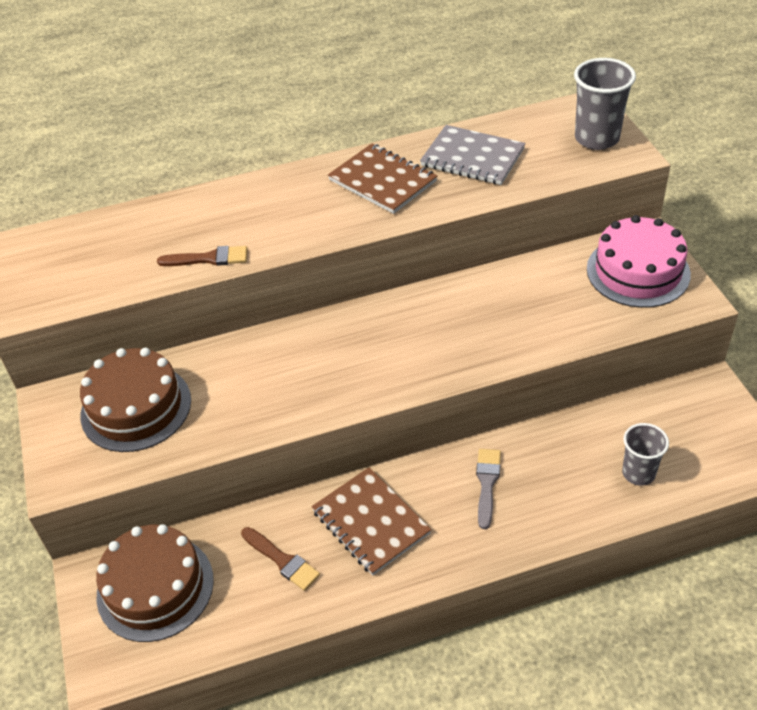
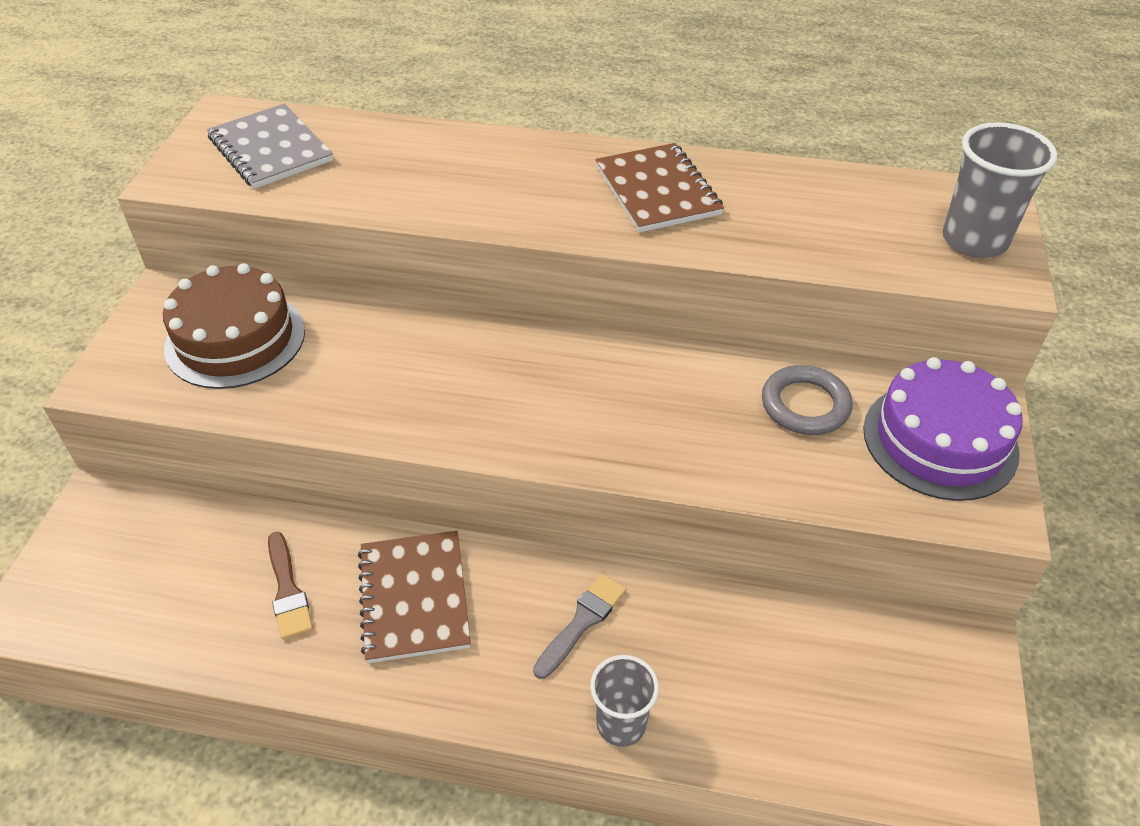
camera: 25 degrees right, 0 degrees up
(155, 587) = (143, 550): brown cake -> none
(209, 258) = (394, 201): brown brush -> none
(472, 157) = (789, 204): grey notebook -> grey notebook (270, 149)
(548, 284) = (805, 405): none -> grey ring
(638, 271) = (940, 440): pink cake -> purple cake
(638, 473) = (786, 710): grey cup -> grey cup (621, 724)

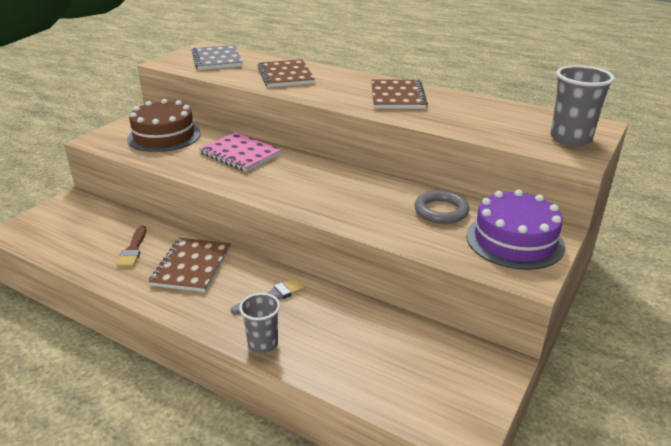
camera: 20 degrees right, 15 degrees down
(406, 352) = (240, 154): none -> pink notebook
(430, 172) = (285, 75): none -> brown notebook

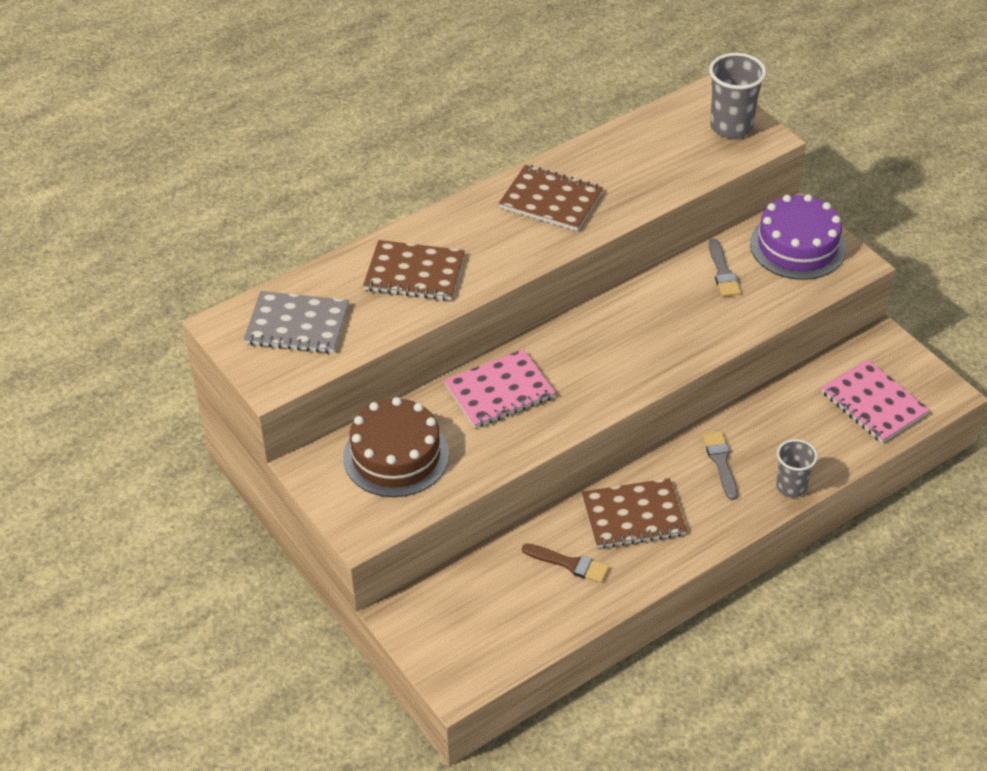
camera: 65 degrees left, 15 degrees up
(192, 266) = (633, 516): brown notebook -> brown notebook turned 45 degrees counterclockwise
(406, 377) = (874, 403): none -> pink notebook
(441, 211) = (723, 272): grey ring -> grey brush

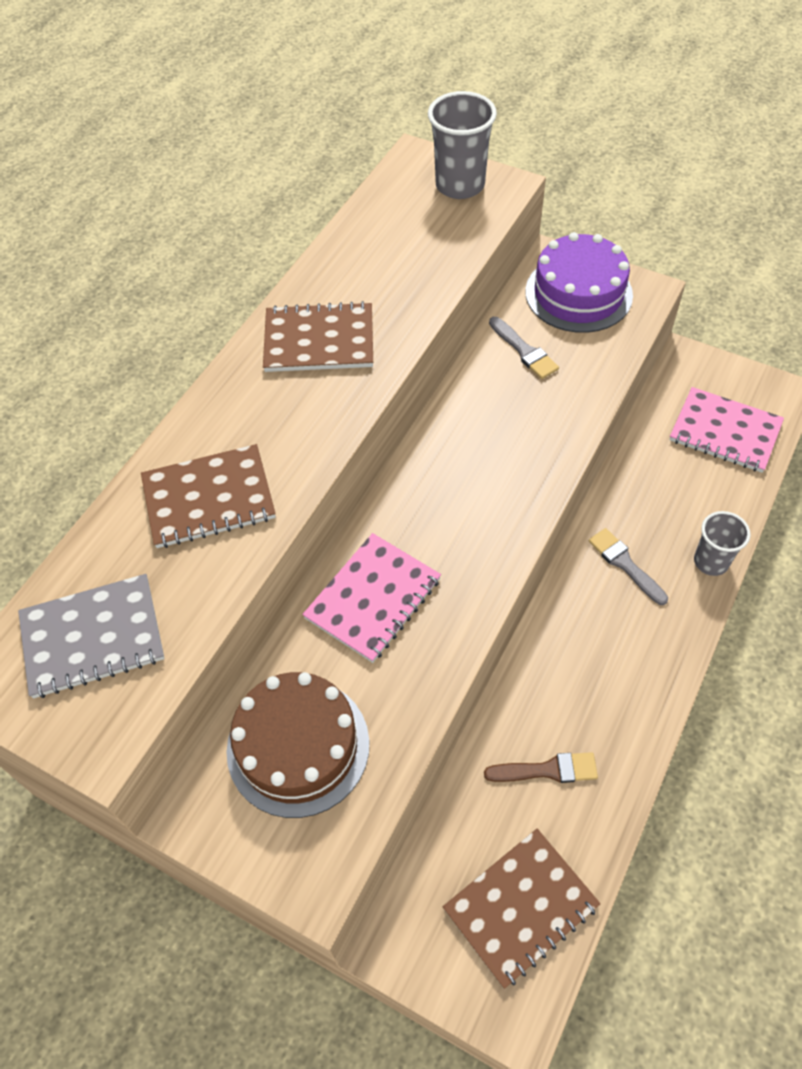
camera: 25 degrees left, 10 degrees up
(633, 516) = (577, 673): brown notebook -> brown notebook (520, 907)

